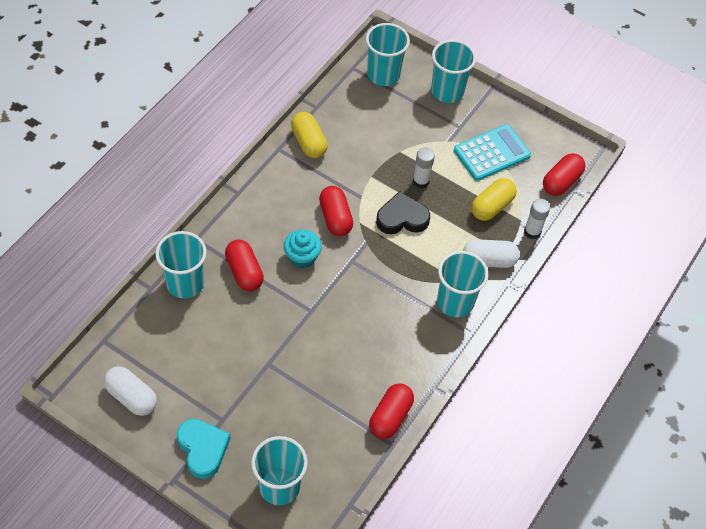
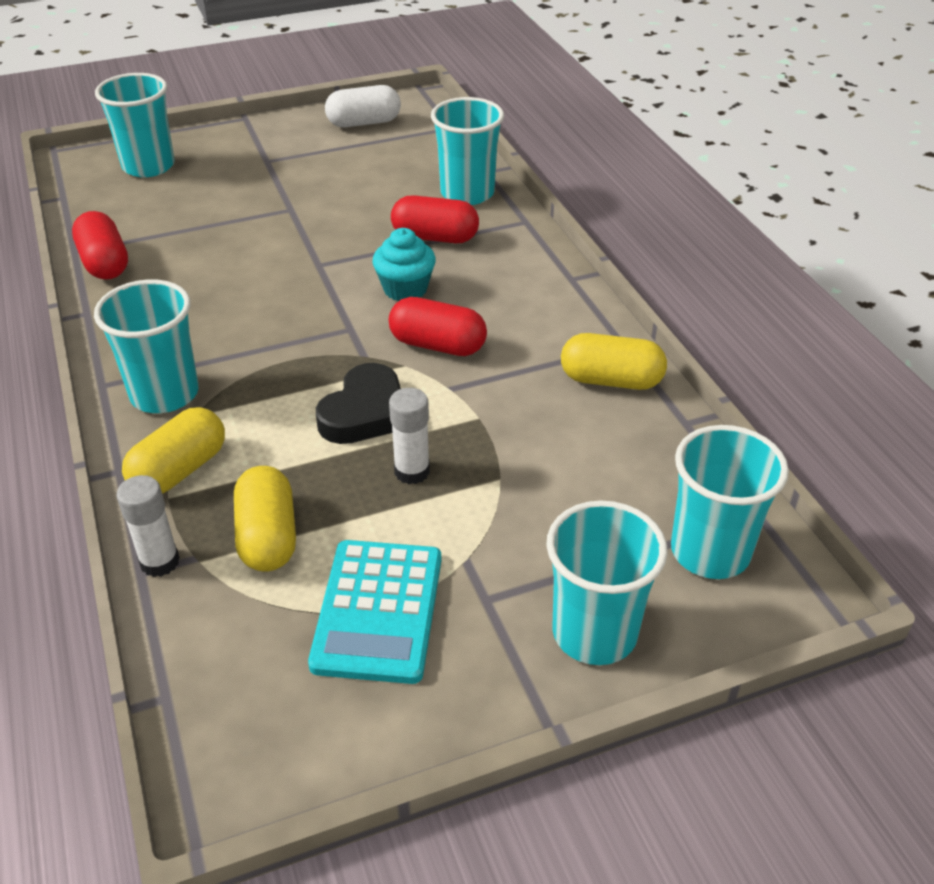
camera: 130 degrees right, 15 degrees down
(203, 449) = (252, 140): turquoise heart -> none
(489, 260) = (179, 470): white capsule -> yellow capsule
(561, 182) = (203, 686): red capsule -> none

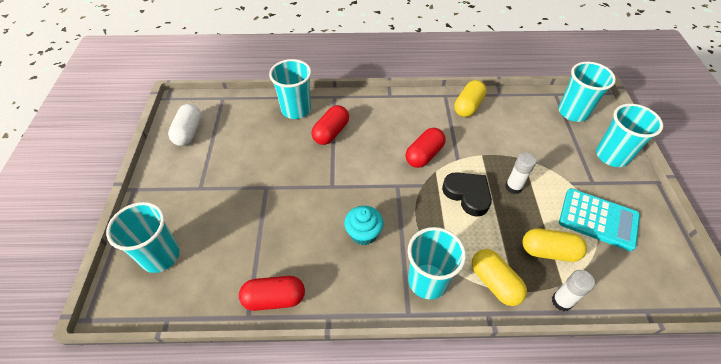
camera: 70 degrees left, 10 degrees up
(405, 289) = (372, 155): turquoise cupcake -> turquoise cupcake (363, 233)

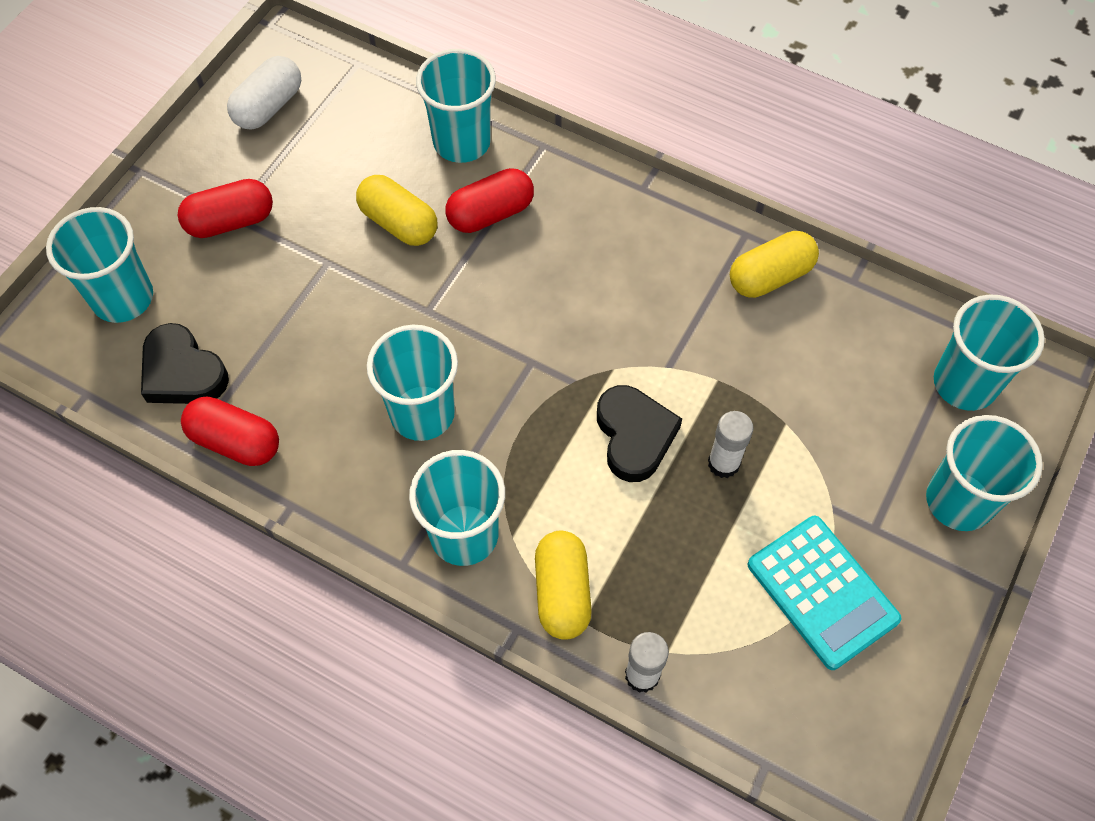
camera: 30 degrees right, 10 degrees up
(220, 277) = (182, 372): none -> black heart
(363, 233) = (422, 413): turquoise cupcake -> turquoise cup
(424, 155) = (616, 331): red capsule -> red capsule (230, 221)
(549, 251) = (689, 595): yellow capsule -> yellow capsule (399, 223)

